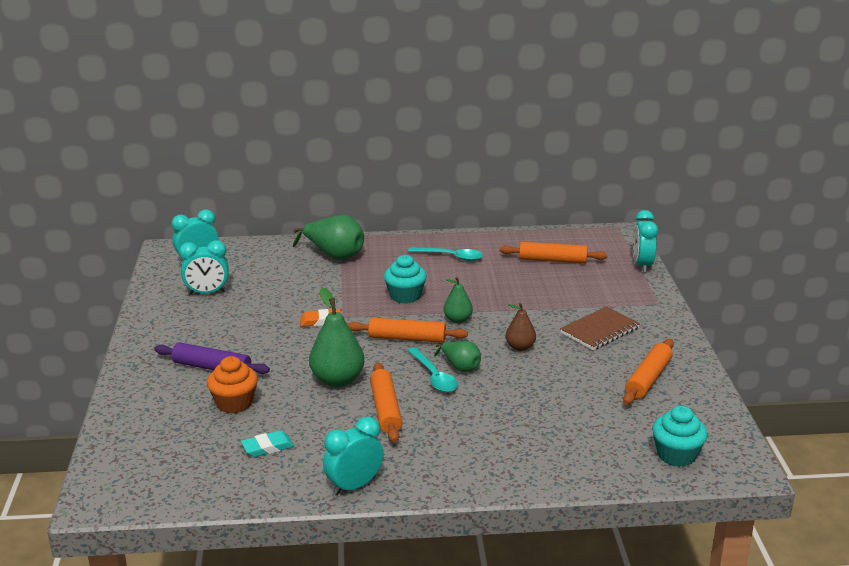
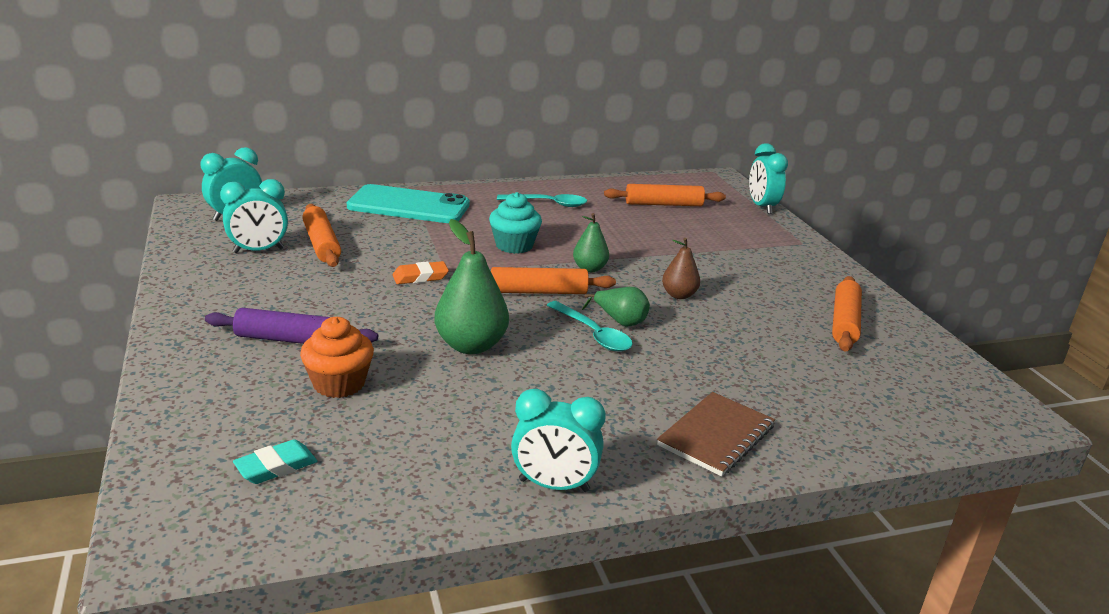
camera: 15 degrees left, 0 degrees up
(267, 447) = (408, 441): turquoise eraser -> turquoise eraser (276, 467)
(334, 255) = (409, 206): green pear -> turquoise phone
(354, 486) = (554, 485): turquoise clock -> turquoise clock turned 120 degrees counterclockwise
(385, 409) = (550, 378): orange rolling pin -> orange rolling pin (321, 244)
(599, 330) = (758, 273): brown notebook -> brown notebook (716, 436)
(676, 455) = (934, 408): turquoise cupcake -> none

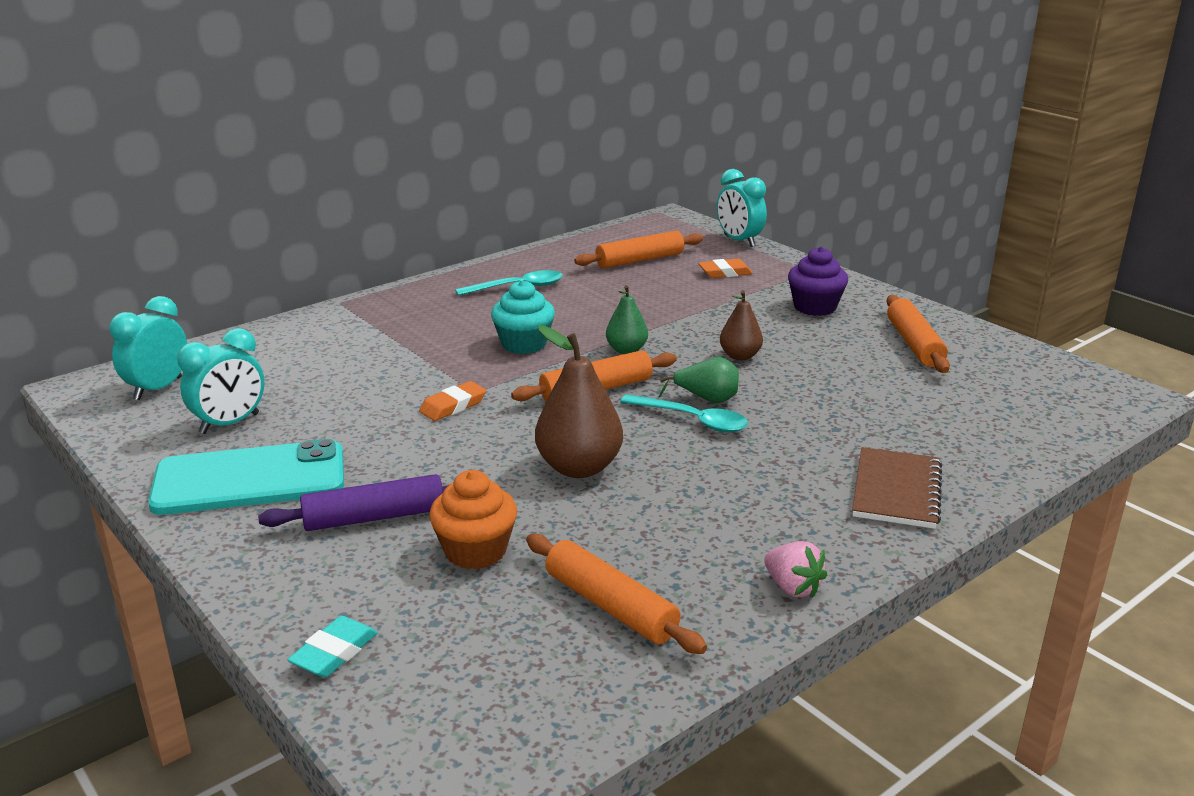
camera: 20 degrees left, 0 degrees up
(276, 467) = (493, 662): turquoise eraser -> turquoise eraser (334, 652)
(321, 244) = (301, 396): orange rolling pin -> orange rolling pin (610, 606)
(409, 206) = (362, 326): turquoise phone -> turquoise phone (250, 479)
(471, 345) = (579, 467): green pear -> brown pear
(554, 485) = (792, 587): turquoise clock -> pink strawberry
(726, 229) = (725, 272): none -> orange eraser
(780, 272) = (815, 307): none -> purple cupcake

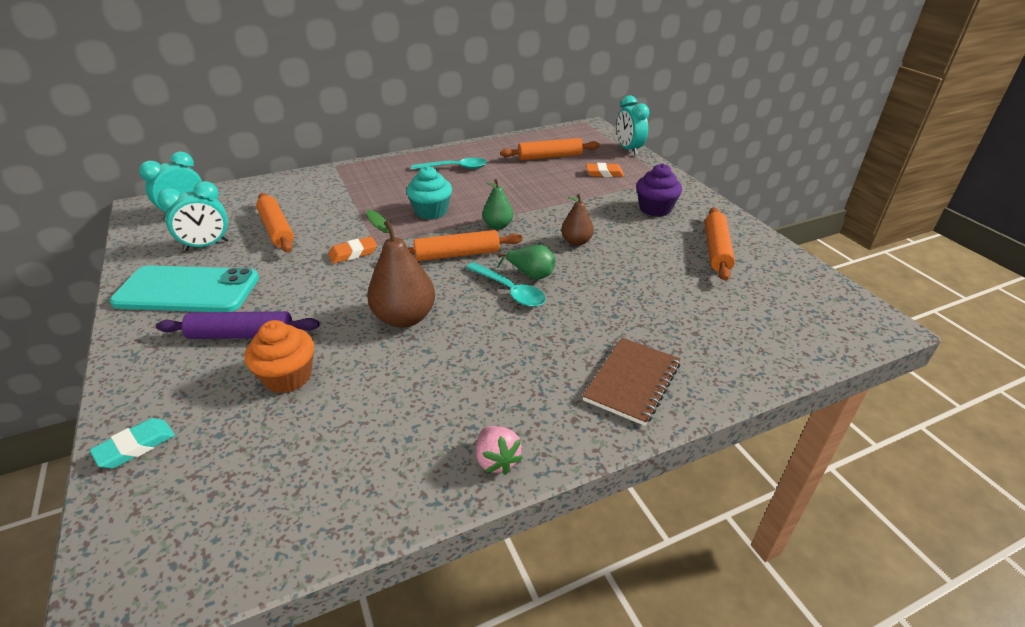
camera: 15 degrees right, 10 degrees up
(610, 606) = (349, 447): orange rolling pin -> orange rolling pin (277, 229)

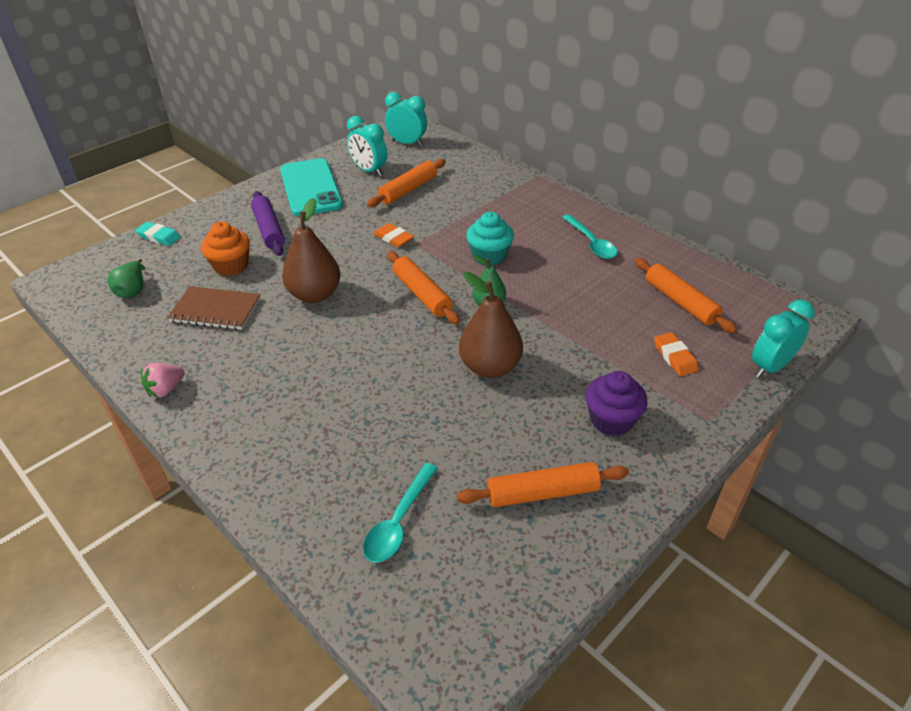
camera: 70 degrees right, 5 degrees up
(510, 291) = (377, 342): turquoise spoon -> turquoise spoon (398, 522)
(530, 275) = (411, 349): green pear -> green pear (133, 290)
(576, 242) = (490, 367): brown pear -> brown pear, size x1.71
(632, 382) = (270, 451): brown notebook -> brown notebook (215, 310)

